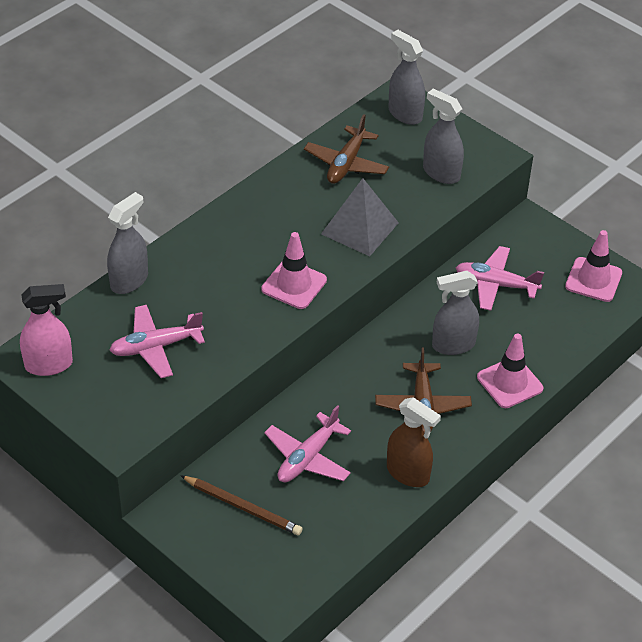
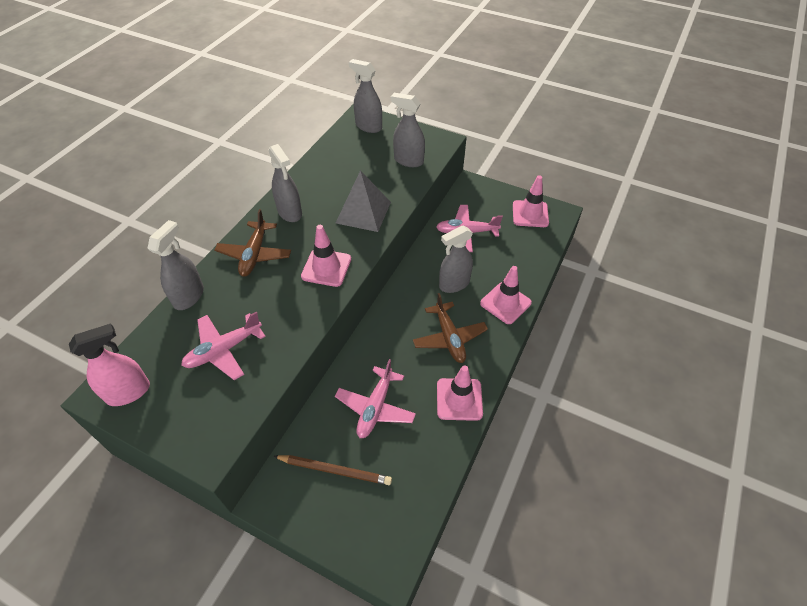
camera: 15 degrees left, 5 degrees up
(269, 208) = (290, 212): none -> grey spray bottle
(346, 164) = (338, 168): brown plane -> brown plane (255, 254)
(408, 473) = (459, 399): brown spray bottle -> pink traffic cone

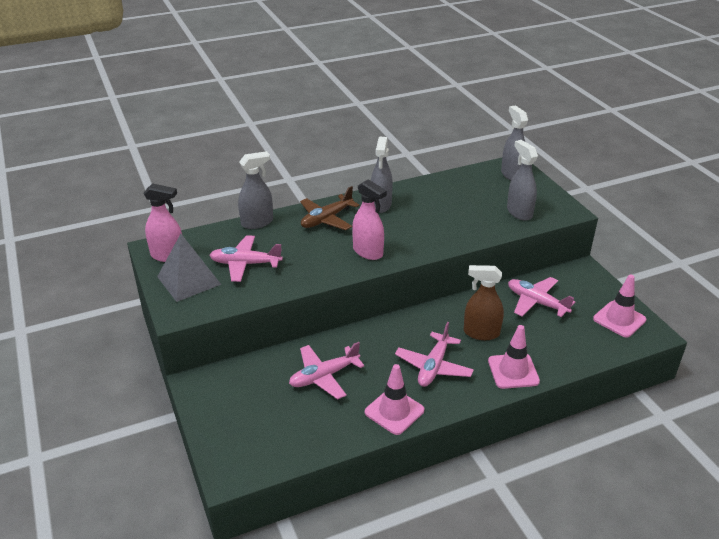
camera: 40 degrees right, 15 degrees down
(326, 268) = (368, 252): pink traffic cone -> pink spray bottle
(335, 470) = (254, 395): brown pencil -> none
(363, 212) = (438, 230): grey pyramid -> grey pyramid (189, 280)
(449, 338) = (433, 367): brown plane -> pink plane
(454, 284) = (481, 333): grey spray bottle -> brown spray bottle

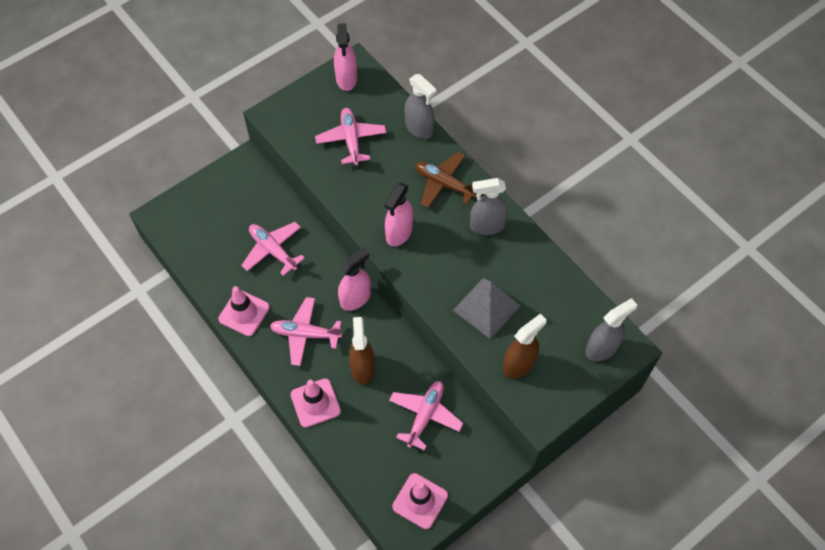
camera: 75 degrees right, 25 degrees up
(189, 280) = (316, 106): grey pyramid -> grey pyramid (486, 308)
(403, 325) = (355, 298): none -> pink spray bottle
(519, 212) = (519, 364): grey spray bottle -> brown spray bottle

